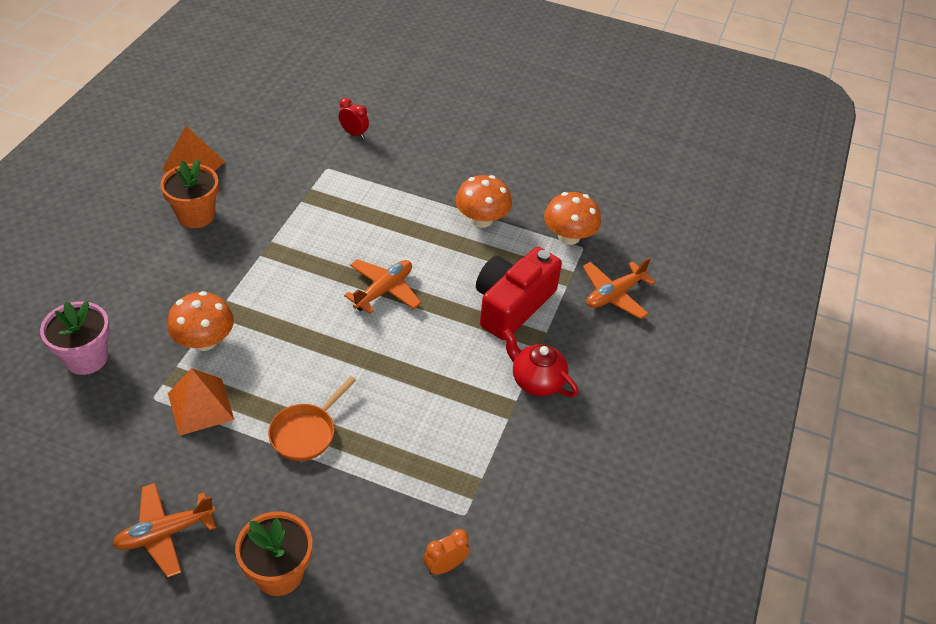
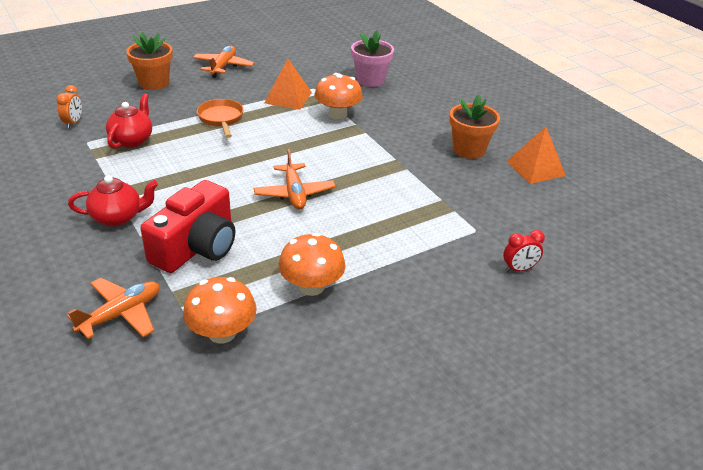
camera: 130 degrees right, 10 degrees down
(422, 476) = (132, 140): none -> red teapot
(512, 305) = (196, 247): red camera -> red camera turned 45 degrees clockwise
(614, 295) = (121, 314): orange plane -> orange plane turned 45 degrees clockwise

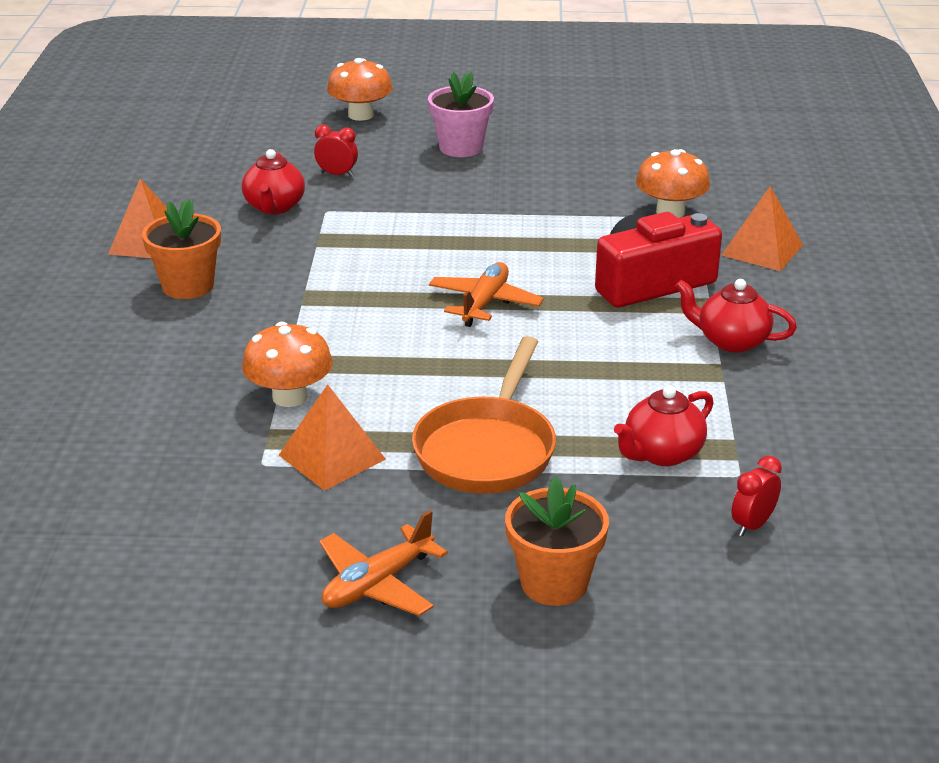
camera: 145 degrees left, 5 degrees down
(73, 123) = (752, 525): orange clock -> red clock
(121, 314) = (762, 250): orange plane -> orange pyramid
(221, 119) = (487, 449): orange pan -> orange pan, size x1.59
(311, 286) = (555, 218): orange mushroom -> orange mushroom (361, 115)
(370, 80) = (141, 447): pink flower pot -> pink flower pot (461, 148)
(511, 220) = (274, 207): none -> red teapot

